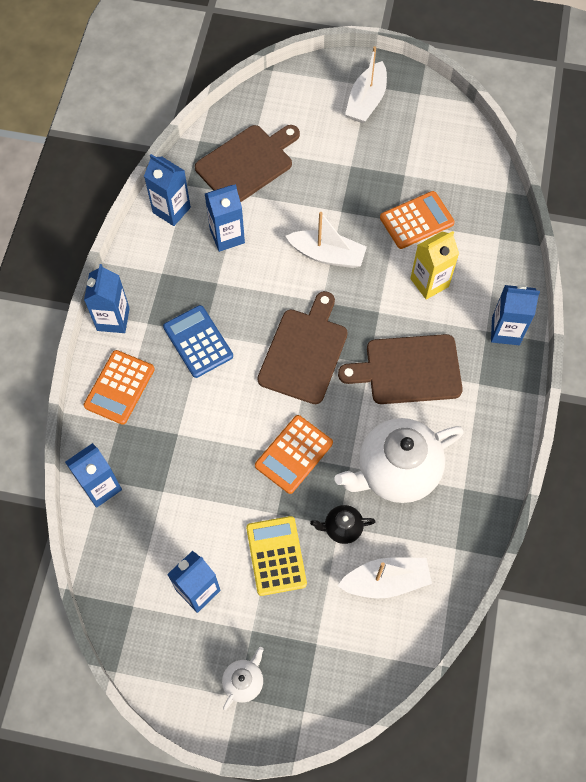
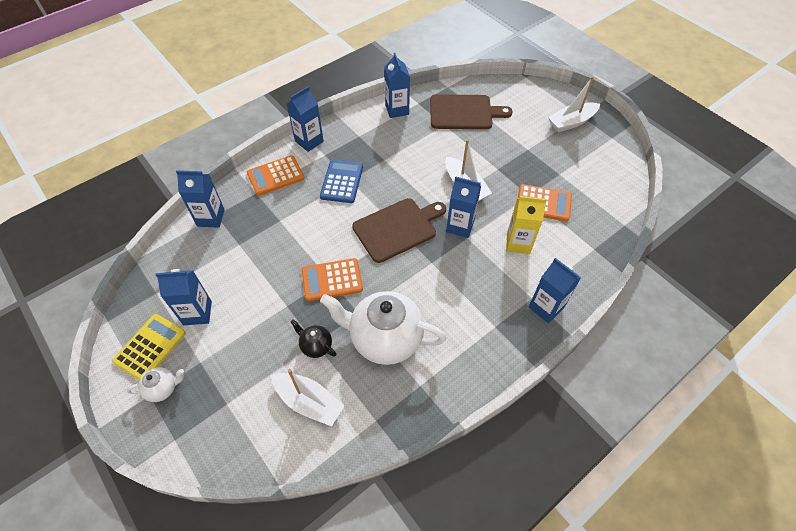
camera: 40 degrees right, 10 degrees down
(227, 236) = (414, 140): blue carton -> blue carton (460, 226)
(276, 556) = (260, 330): yellow calculator -> yellow calculator (150, 347)
(408, 370) = (454, 284): brown cutting board -> none

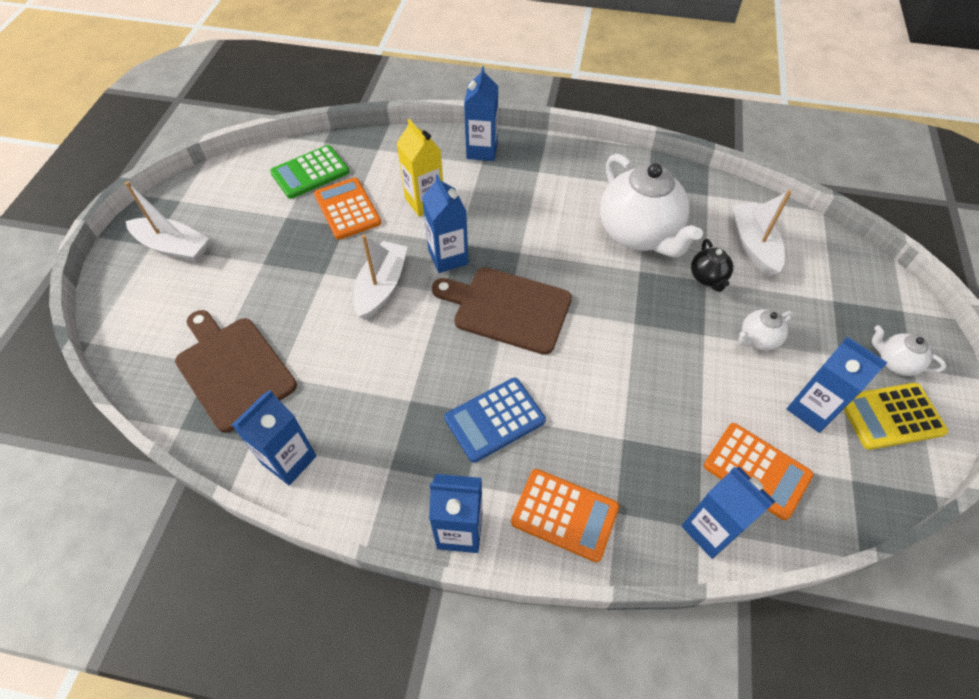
camera: 130 degrees left, 0 degrees up
(255, 329) = (757, 339): none -> white teapot
(332, 280) = (633, 319): orange calculator -> orange calculator (757, 470)
(594, 203) = (310, 173): none -> green calculator

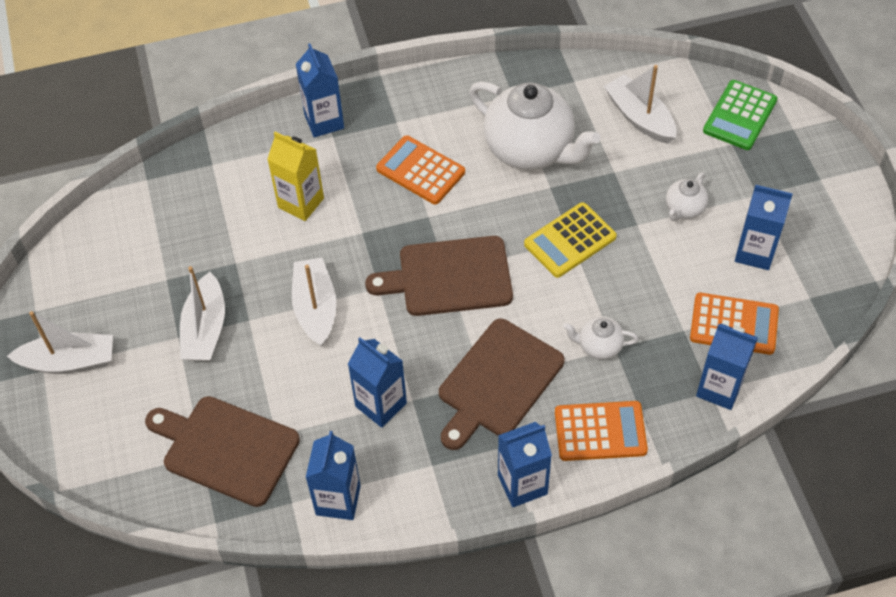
camera: 25 degrees left, 0 degrees up
(287, 266) = (205, 329): none -> white boat
(310, 173) = (157, 221): green calculator -> green calculator (740, 116)
(347, 209) = (225, 244): orange calculator -> orange calculator (420, 171)
(448, 257) = (361, 251): blue carton -> blue carton (381, 405)
(495, 420) = (497, 382): blue calculator -> brown cutting board
(708, 278) = (614, 168): black teapot -> none
(891, 416) = (819, 230): yellow calculator -> yellow calculator (570, 241)
(895, 362) = (804, 180): white teapot -> white teapot (599, 346)

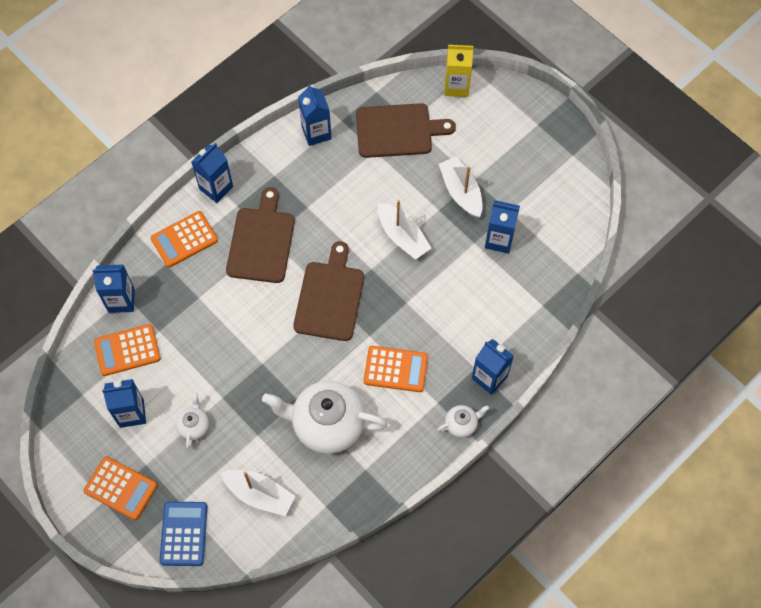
camera: 150 degrees right, 10 degrees up
(69, 361) = (526, 136): white boat -> none
(301, 203) = (461, 305): yellow carton -> yellow carton (456, 86)
(381, 405) = (324, 195): blue carton -> blue carton (499, 240)
(449, 277) = (330, 297): brown cutting board -> brown cutting board turned 45 degrees counterclockwise
(570, 241) = (263, 362): yellow calculator -> none
(599, 346) = (209, 294): white teapot -> white teapot (461, 424)
(740, 116) = (183, 534): green calculator -> blue calculator
(795, 183) = (121, 488): none -> orange calculator

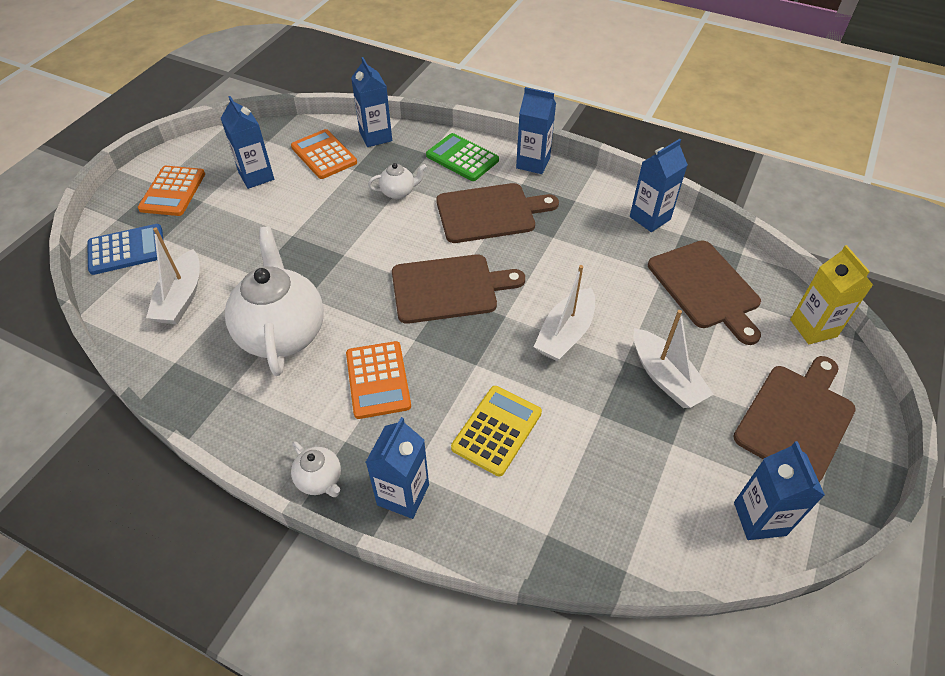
camera: 70 degrees right, 15 degrees down
(184, 239) = (462, 158): orange calculator -> green calculator
(194, 426) = (253, 223): white teapot -> white teapot (398, 192)
(461, 192) = (665, 377): white boat -> white boat turned 105 degrees clockwise
(463, 307) = (496, 430): none -> yellow calculator
(499, 240) = (621, 444): blue carton -> blue carton (759, 519)
(517, 135) = (796, 419): none -> brown cutting board

